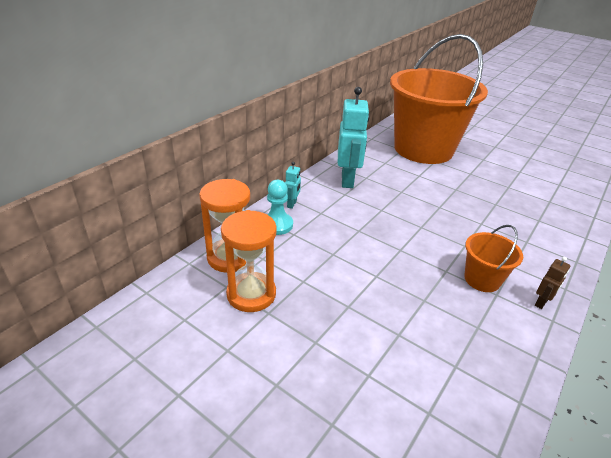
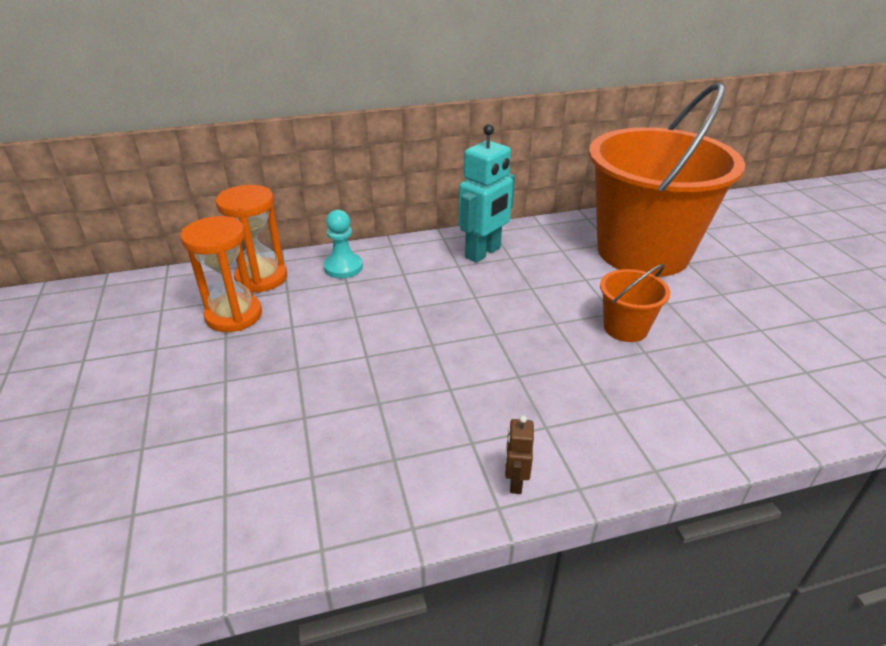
camera: 40 degrees right, 0 degrees up
(292, 204) = (386, 254): turquoise robot -> none
(482, 279) = (479, 419): orange bucket -> orange bucket (625, 328)
(541, 303) = (515, 482): brown robot -> brown robot turned 105 degrees clockwise

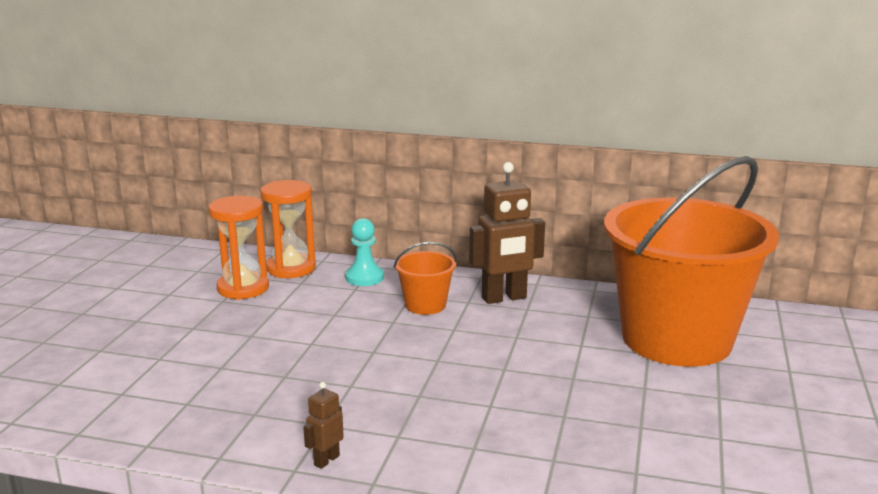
camera: 30 degrees right, 15 degrees down
(483, 253) = (504, 298): turquoise robot -> brown robot
(625, 328) = (569, 392): orange bucket -> orange bucket (425, 305)

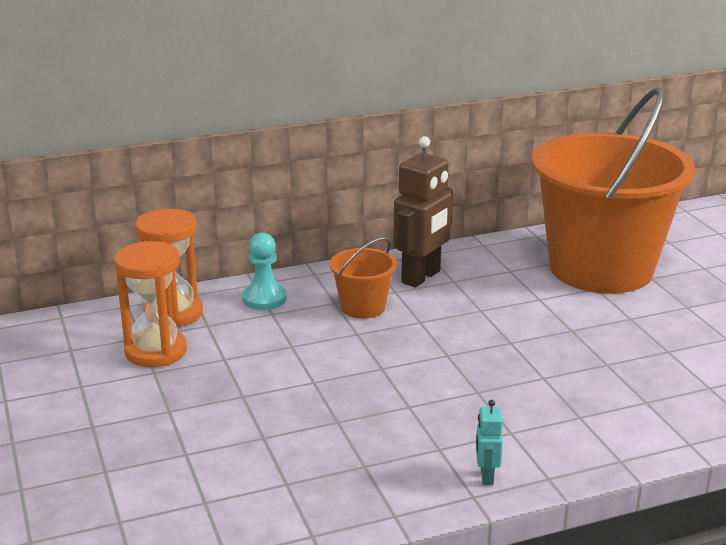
camera: 35 degrees left, 5 degrees up
(326, 460) = (486, 476): brown robot -> turquoise robot

